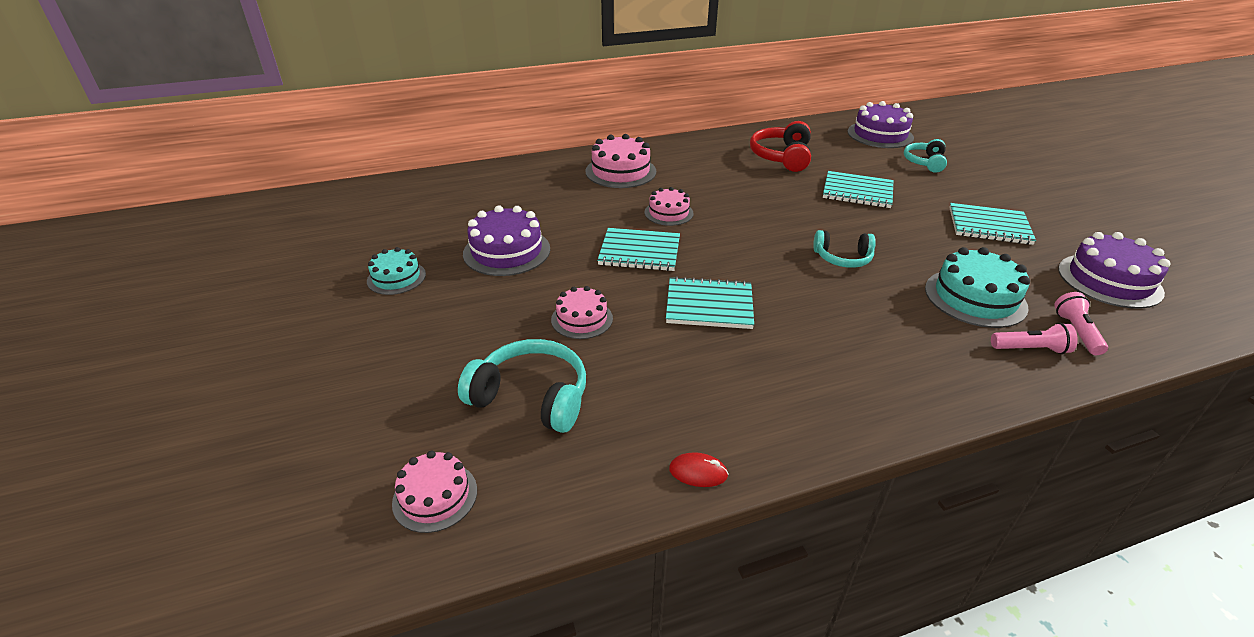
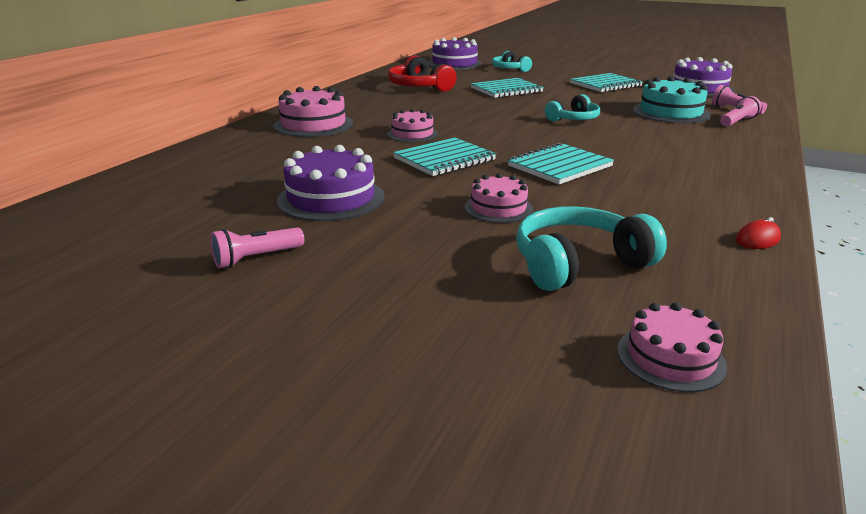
camera: 45 degrees left, 10 degrees down
(396, 278) = (256, 258): turquoise cake -> pink flashlight

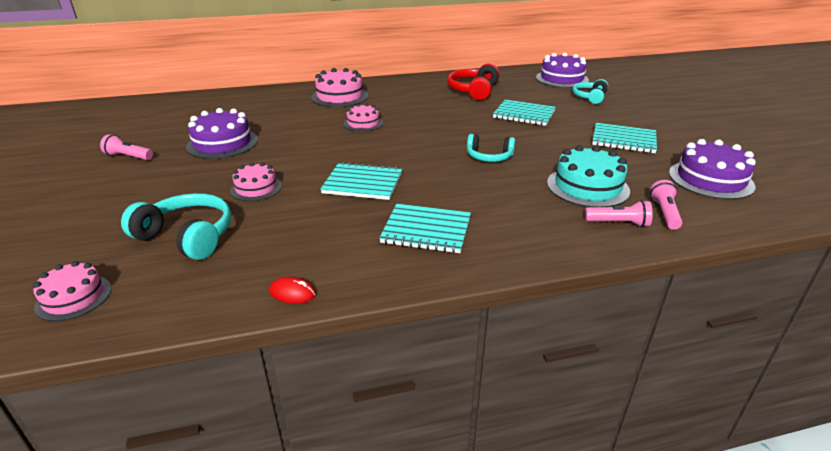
camera: 50 degrees right, 5 degrees up
(444, 159) = (326, 147): turquoise notebook -> turquoise notebook (426, 230)

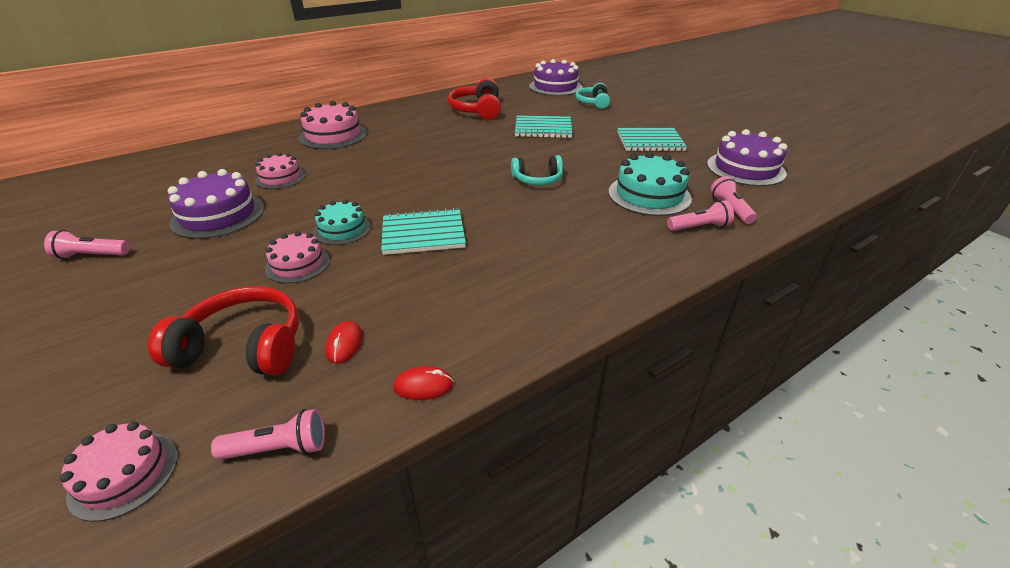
camera: 20 degrees left, 5 degrees up
(171, 308) = (279, 448): none -> pink flashlight
(187, 237) = (243, 346): turquoise headphones -> red headphones
(254, 251) = (344, 344): none -> red mouse
(303, 169) = (342, 229): none -> turquoise cake
(363, 123) = (380, 163): pink cake -> pink cake (280, 177)
(426, 230) = (525, 274): turquoise notebook -> none

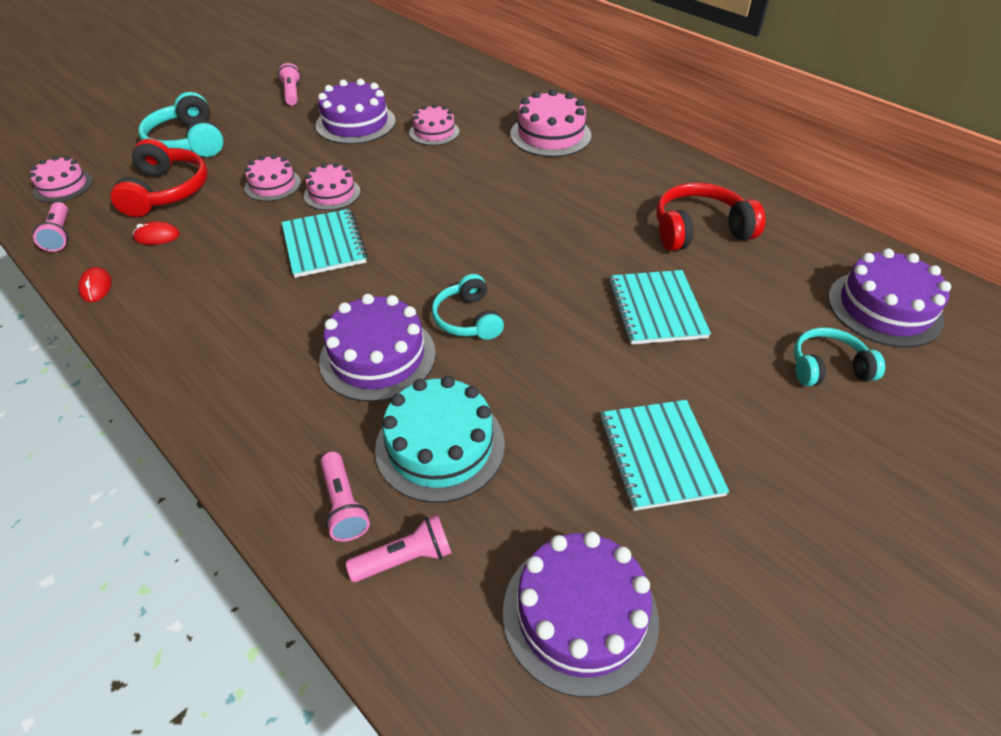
camera: 80 degrees right, 10 degrees up
(125, 338) = (188, 142): none -> turquoise headphones
(342, 229) = (332, 193): turquoise cake -> pink cake
(569, 212) = (378, 356): none -> purple cake

